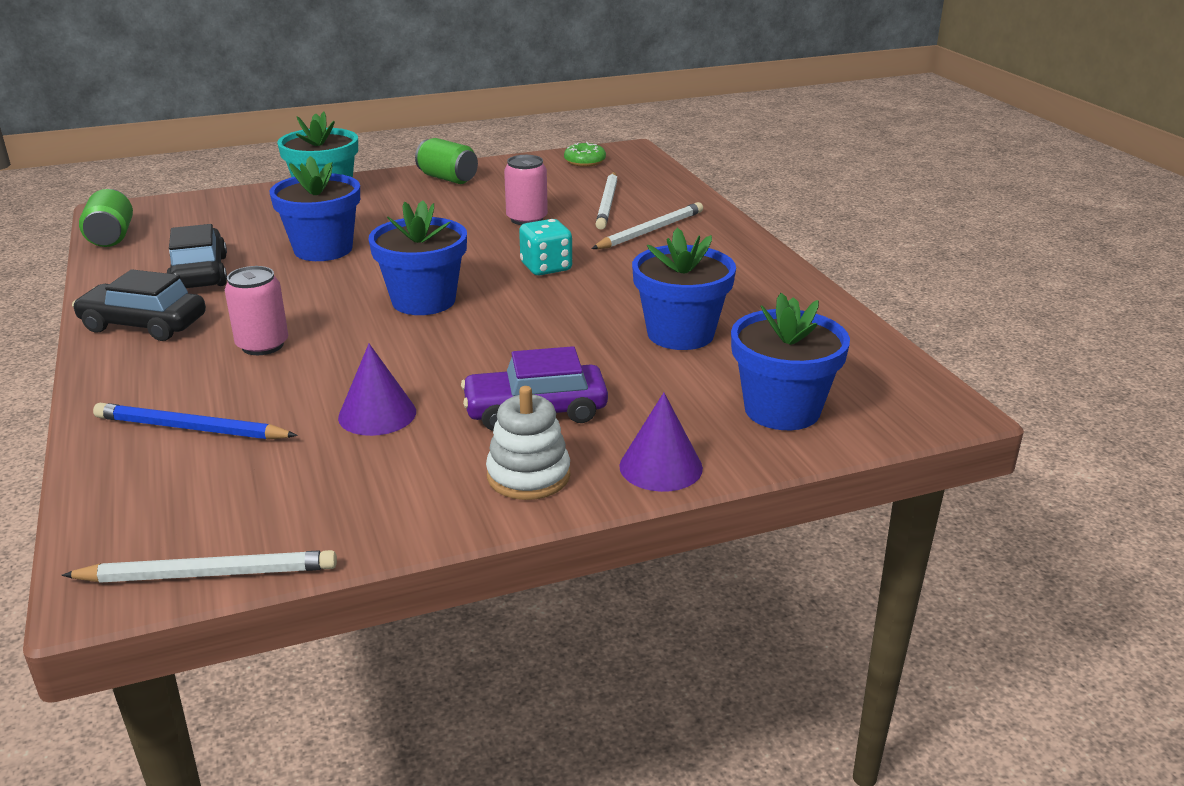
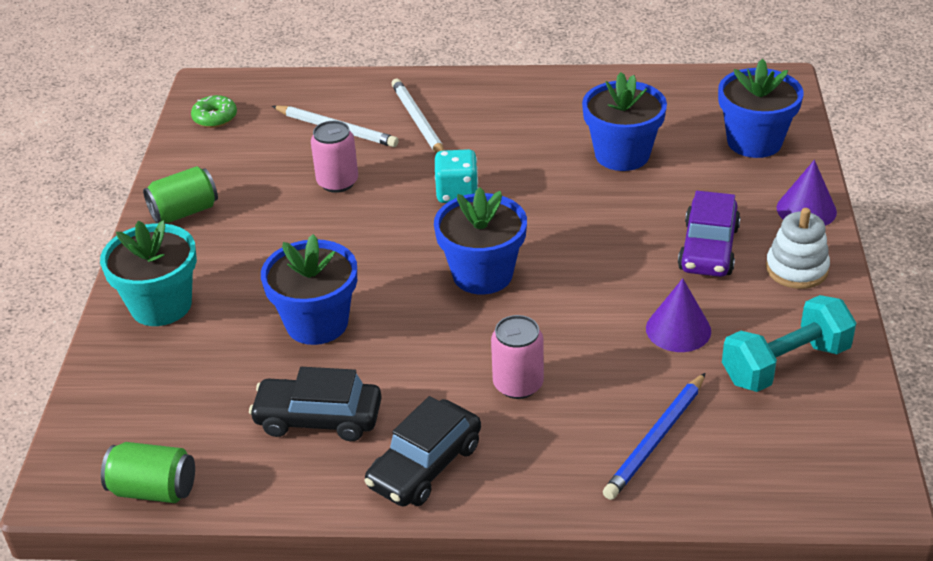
camera: 65 degrees left, 10 degrees up
(208, 574) = (872, 439): white pencil -> none
(337, 492) = (785, 364): none -> turquoise dumbbell

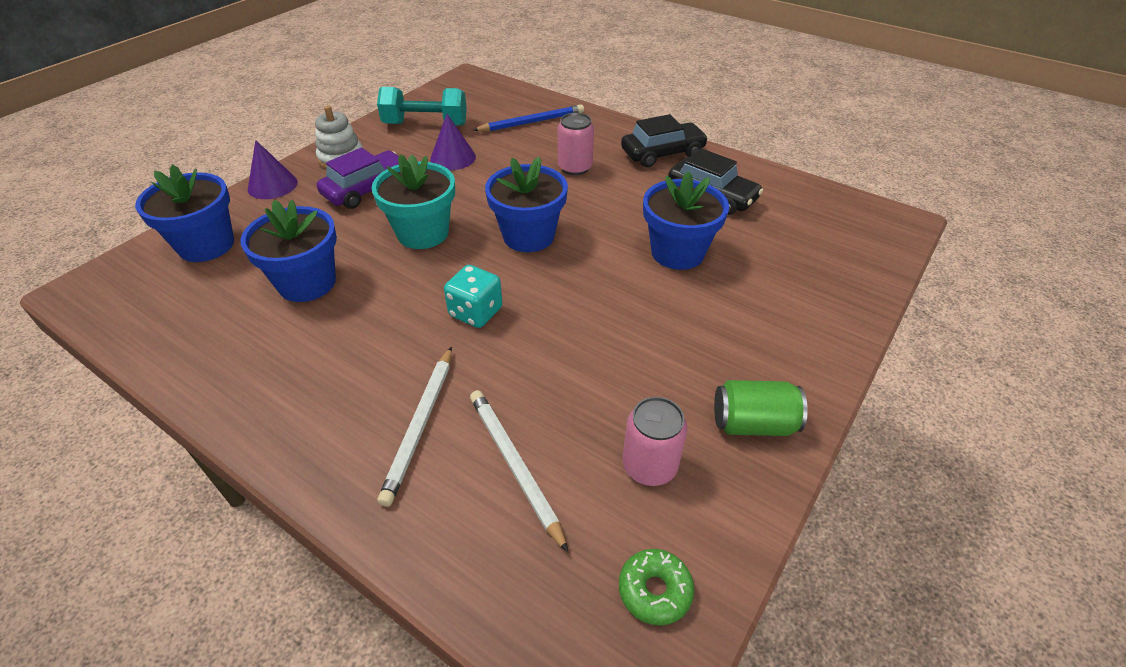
camera: 150 degrees left, 5 degrees up
(154, 490) = (836, 198): green can -> none
(161, 305) = (805, 321): turquoise flower pot -> turquoise flower pot (423, 233)
(337, 182) = (570, 381): pink can -> pink can (649, 466)

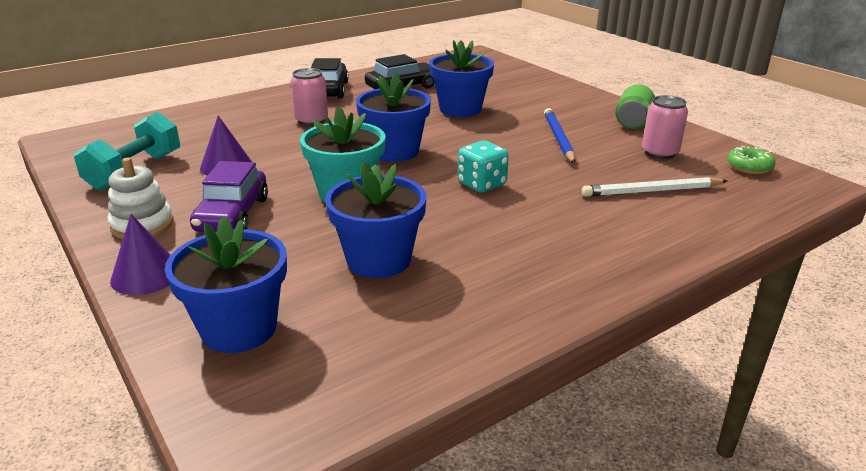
camera: 70 degrees left, 15 degrees down
(367, 189) = (232, 215): purple car -> purple car turned 150 degrees counterclockwise
(420, 425) = (603, 220): white pencil -> none
(531, 122) = (209, 124): blue pencil -> blue pencil (559, 138)

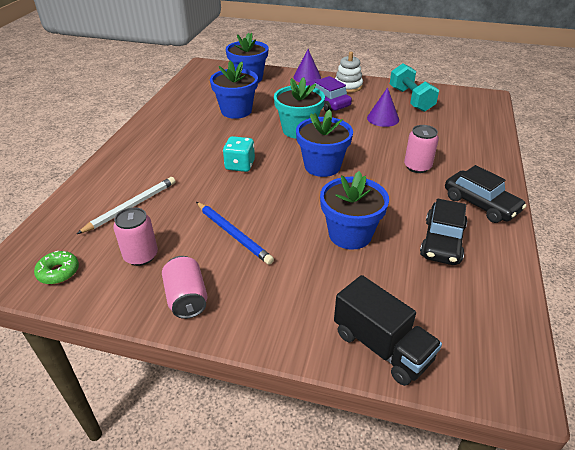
camera: 140 degrees right, 10 degrees up
(523, 75) = (381, 346): none -> black truck
(633, 121) = (186, 298): green can -> pink can

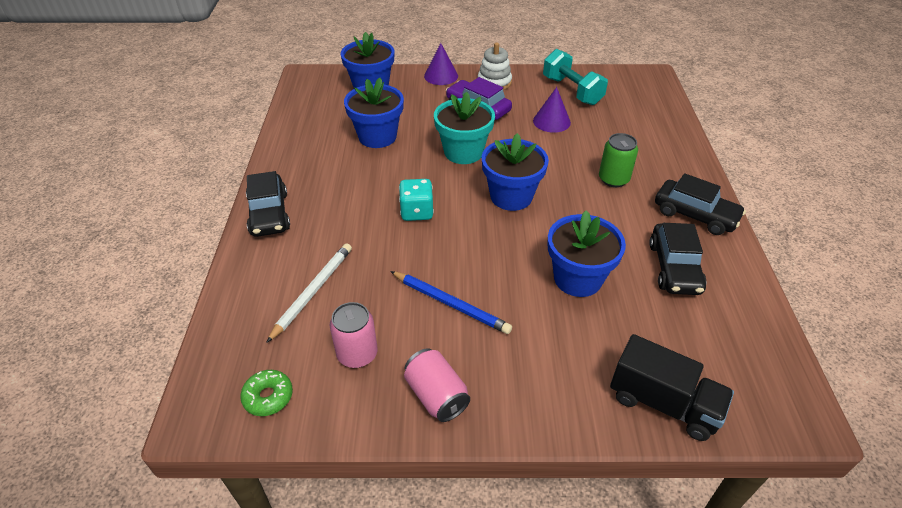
camera: 15 degrees left, 5 degrees up
(128, 150) = (269, 214): none -> black car
(417, 166) = (613, 179): pink can -> green can

